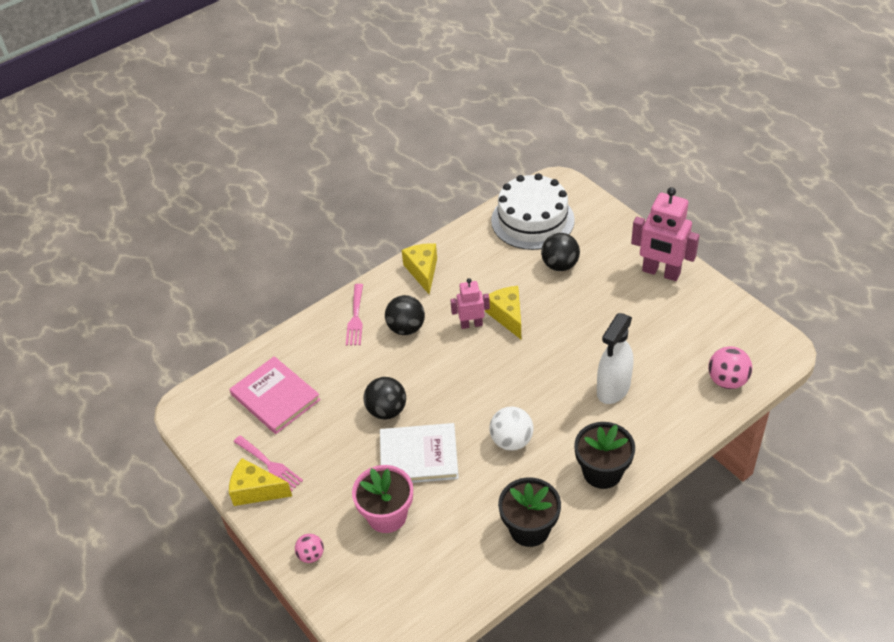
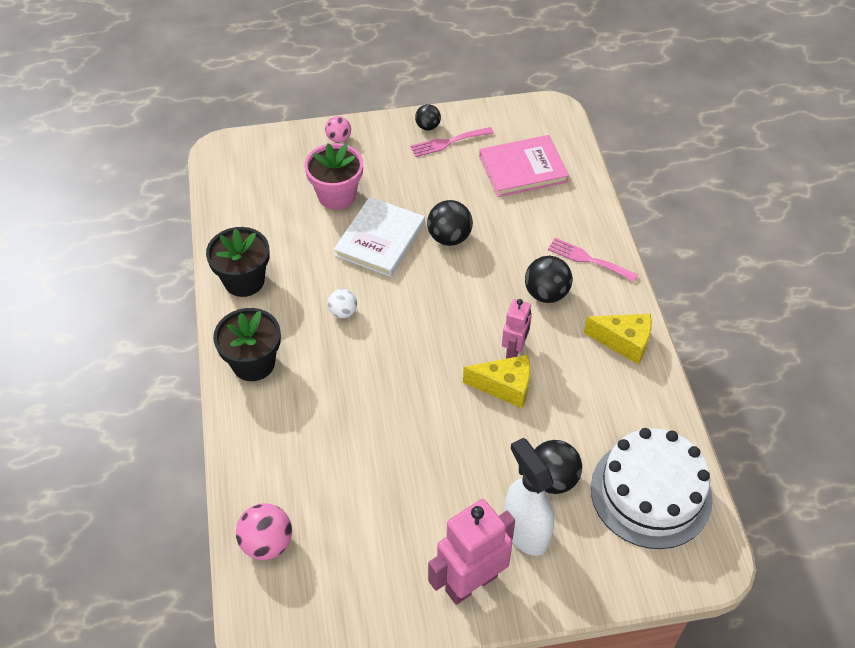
camera: 115 degrees right, 5 degrees up
(256, 491) = (427, 126): yellow cheese -> black ball
(511, 441) = (343, 312): white ball -> white ball, size x0.62
(613, 389) = (338, 428): white spray bottle -> white spray bottle (525, 531)

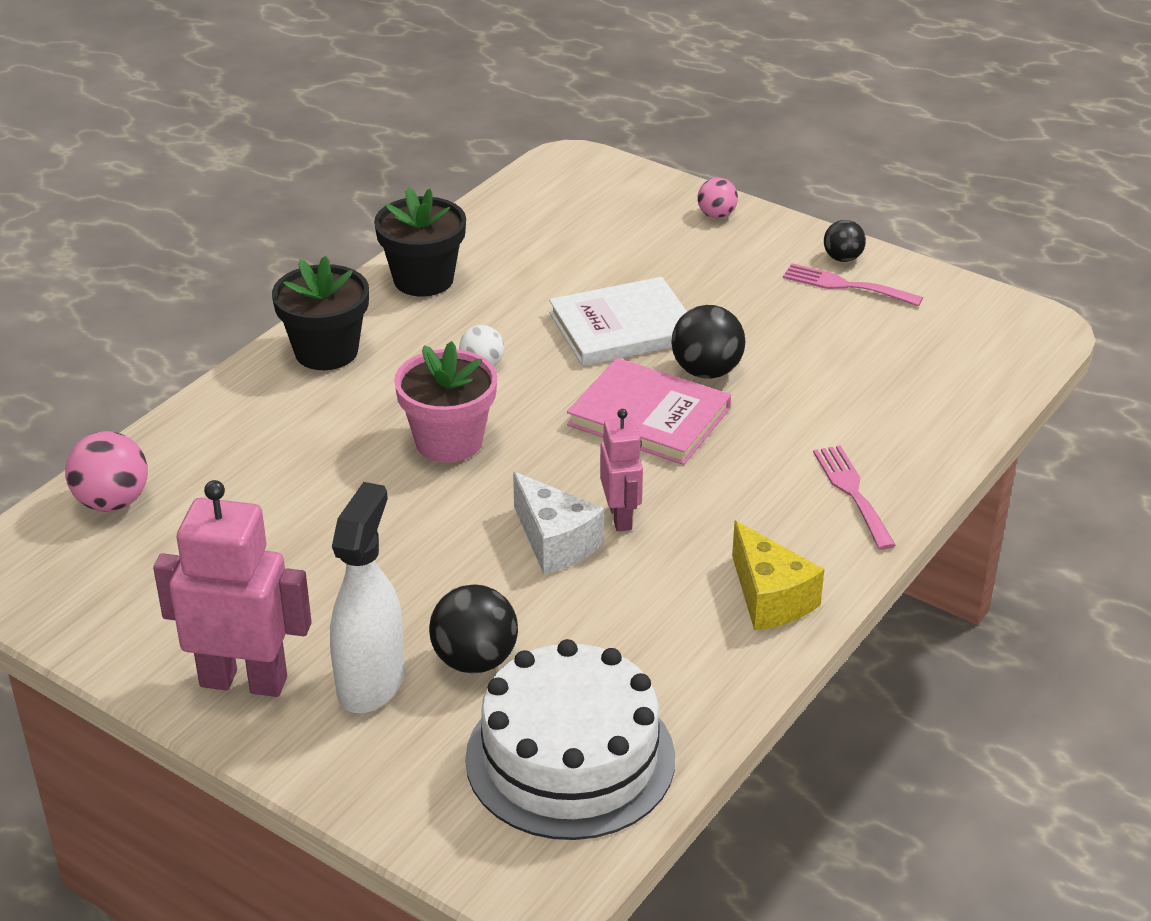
camera: 45 degrees right, 15 degrees down
(337, 195) = (635, 263): pink flower pot -> pink flower pot (449, 441)
(505, 387) = (555, 542): yellow cheese -> white cheese
(514, 349) = (621, 517): pink robot -> pink robot turned 75 degrees counterclockwise
(523, 169) = (904, 360): pink book -> pink book (649, 416)
(546, 293) = (744, 491): black ball -> none

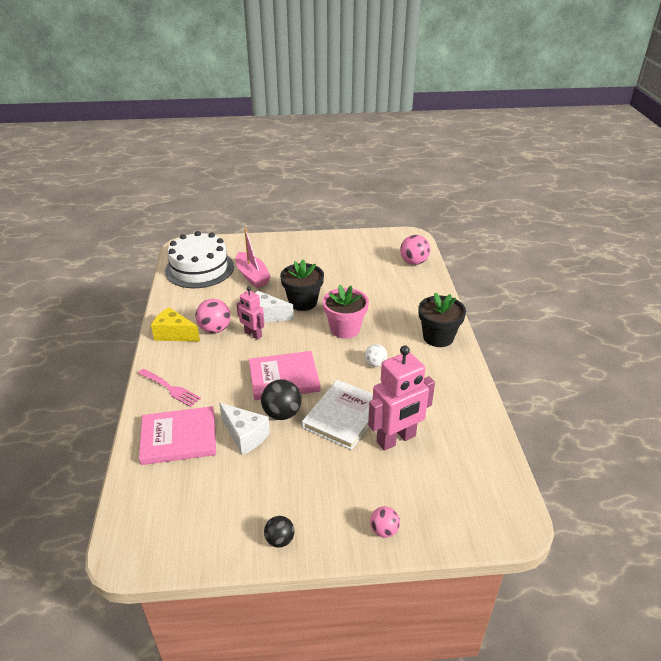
camera: 140 degrees right, 0 degrees up
(244, 681) = (308, 246): pink robot -> pink robot (396, 439)
(371, 682) = (274, 259): white spray bottle -> none
(423, 280) = (457, 390): black flower pot -> black flower pot (303, 302)
(475, 660) = (252, 276): black ball -> pink boat
(681, 566) = (215, 329): none -> pink ball
(788, 370) = (245, 435): none -> white cheese
(845, 285) = (261, 515): pink fork -> none
(889, 413) = (179, 438): none -> pink book

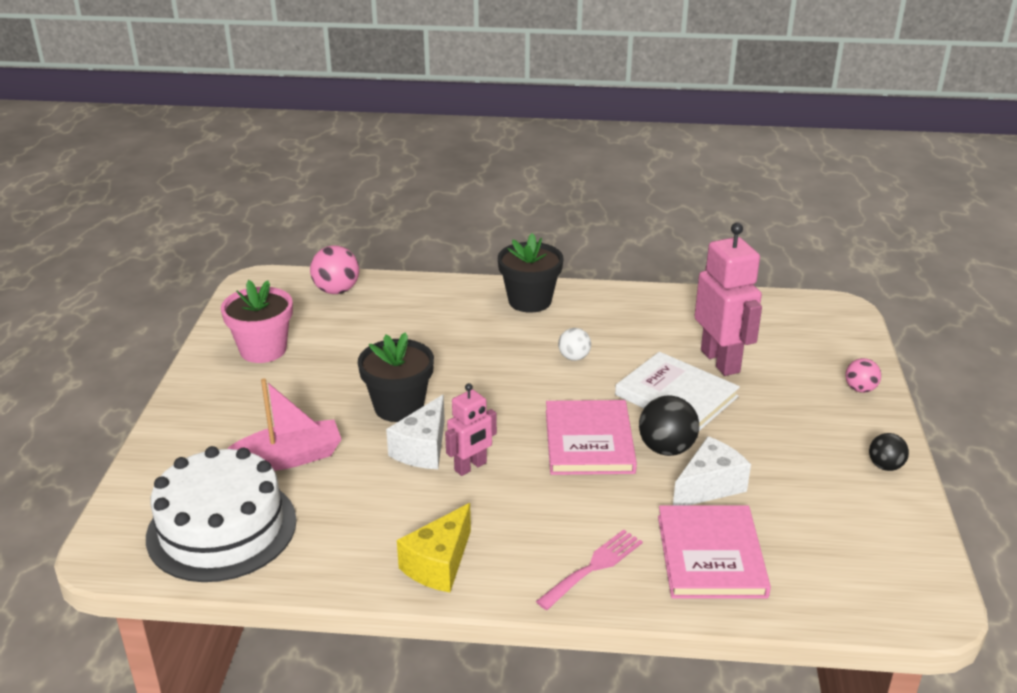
camera: 80 degrees left, 5 degrees down
(215, 329) = (441, 511): pink ball -> none
(345, 329) = (486, 373): pink flower pot -> pink flower pot (263, 350)

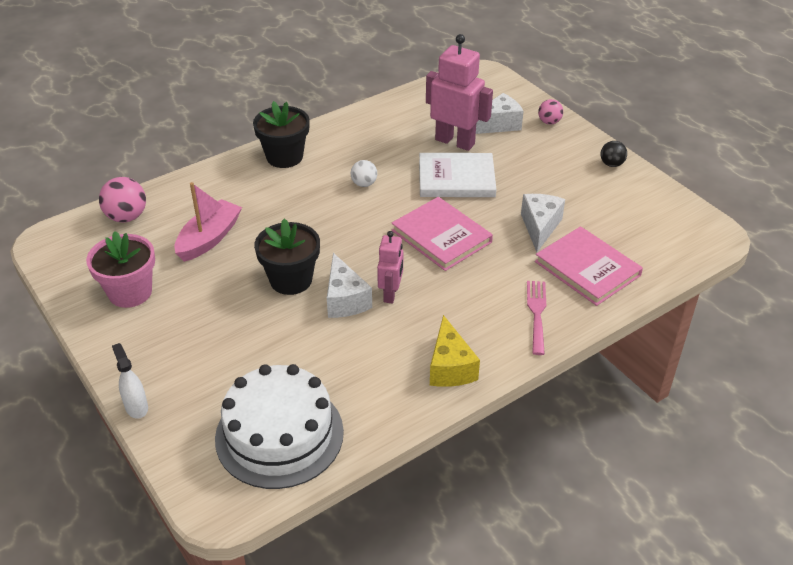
camera: 40 degrees left, 10 degrees up
(153, 440) = (136, 407): none -> white spray bottle
(288, 458) = (261, 359): pink boat -> pink boat (209, 238)
(666, 449) = (490, 216): black ball -> none
(793, 366) = (498, 125): none -> white cheese

